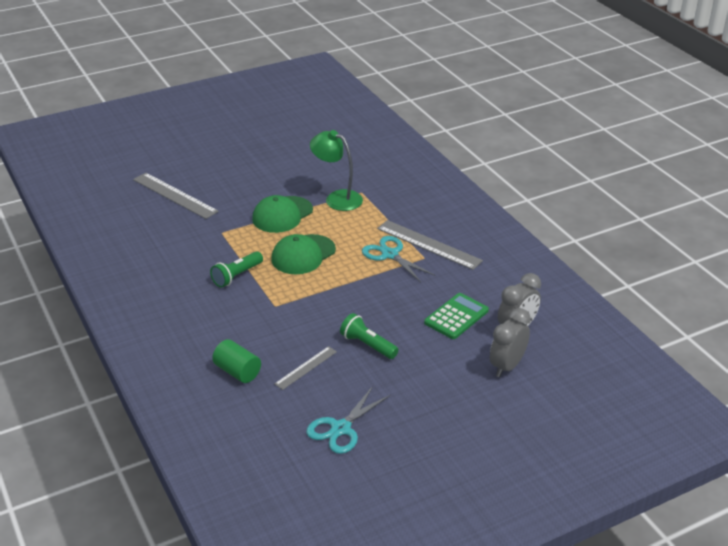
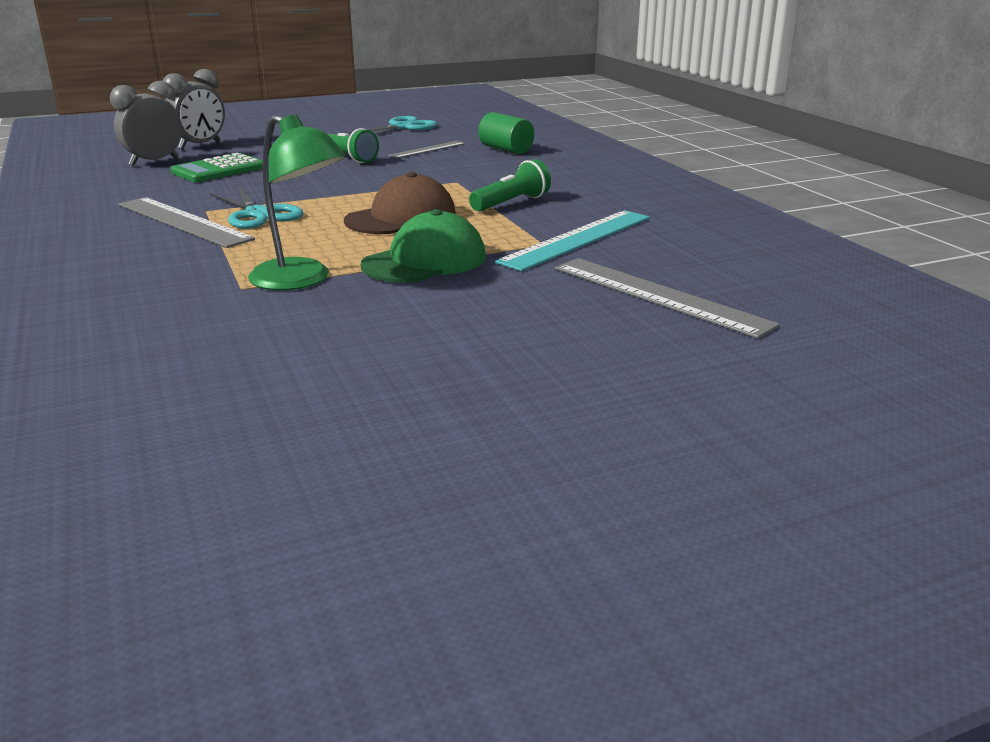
camera: 175 degrees left, 10 degrees down
(202, 237) = (577, 239): none -> turquoise ruler
(303, 255) = (401, 218): green cap -> brown cap

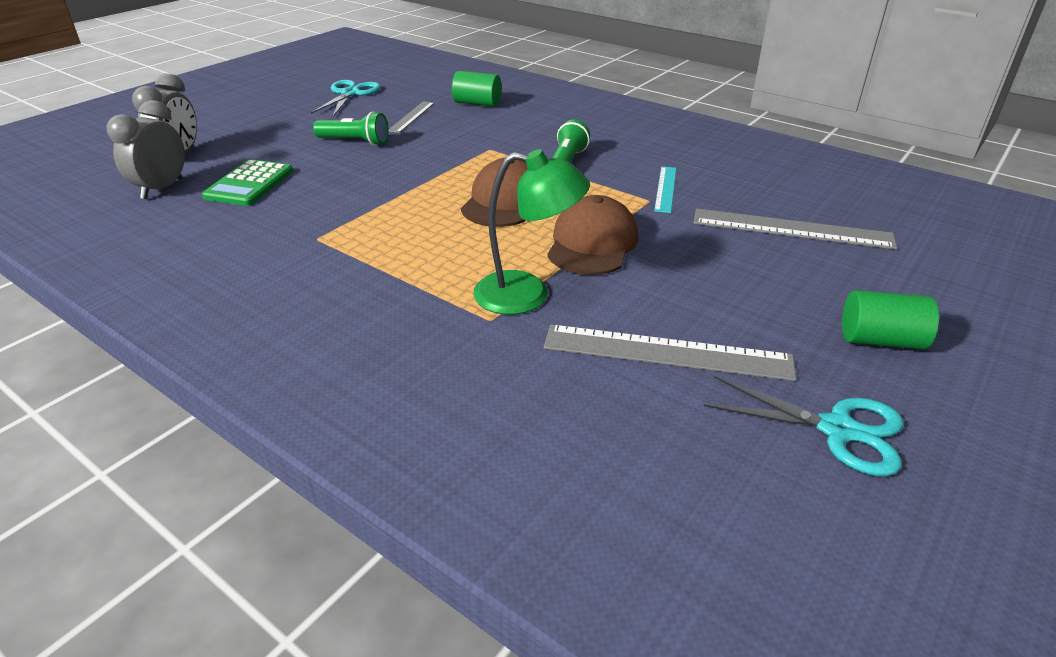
camera: 30 degrees left, 10 degrees up
(183, 221) = (315, 258): grey ruler -> grey ruler (667, 352)
(258, 214) = (375, 230): turquoise scissors -> turquoise scissors (838, 430)
(425, 261) = (592, 243): green cap -> brown cap
(577, 239) = (665, 189): turquoise ruler -> turquoise ruler, size x0.57
(584, 398) = (880, 340): none -> green cylinder

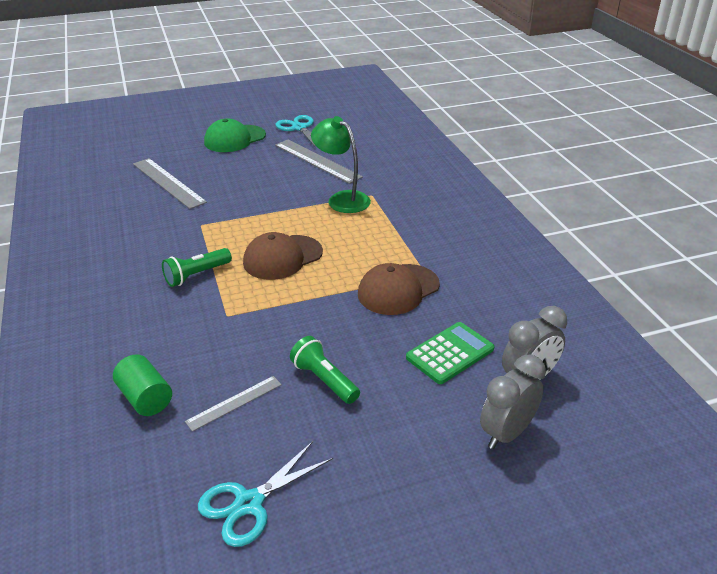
camera: 145 degrees left, 0 degrees up
(592, 243) = (275, 211): brown cap -> brown cap (398, 289)
(665, 189) = (177, 228): turquoise ruler -> none
(880, 340) = (234, 139): green cylinder -> green cap

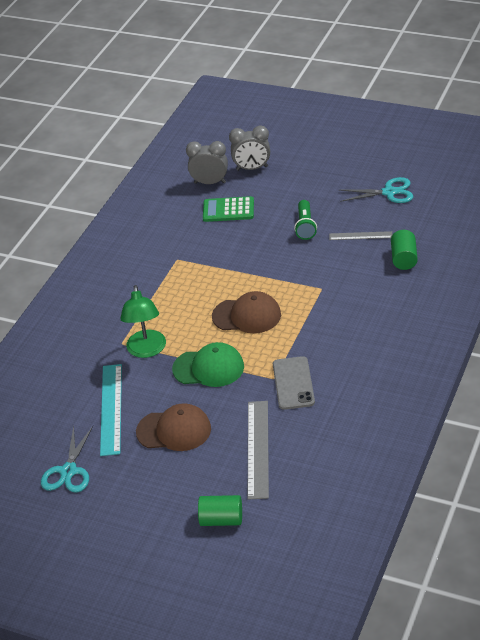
camera: 135 degrees left, 5 degrees up
(159, 146) = (221, 520): none -> green cylinder
(178, 228) = (293, 383): none -> grey phone
(196, 275) = (315, 329): green flashlight -> none
(234, 139) = (143, 488): green cap -> green cap (208, 368)
(317, 161) = (111, 409): grey ruler -> turquoise ruler
(398, 289) = (206, 257): brown cap -> brown cap (174, 430)

